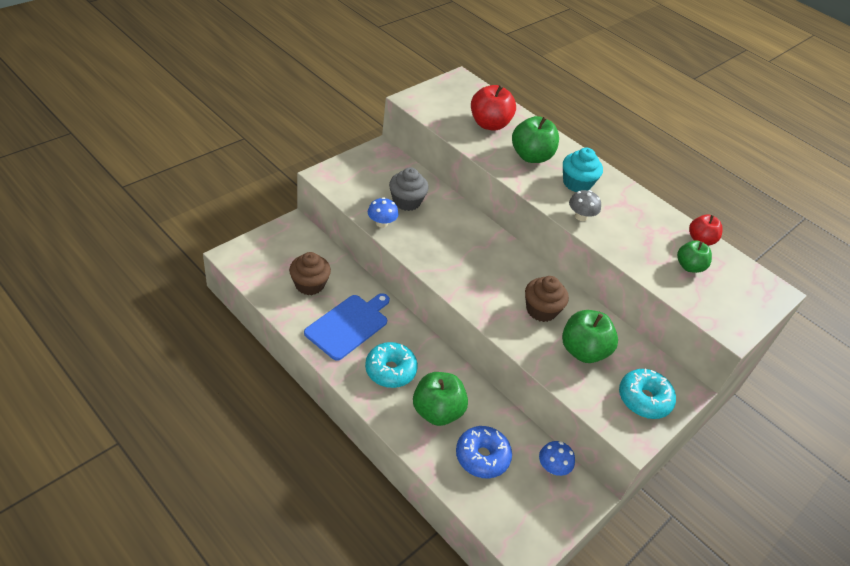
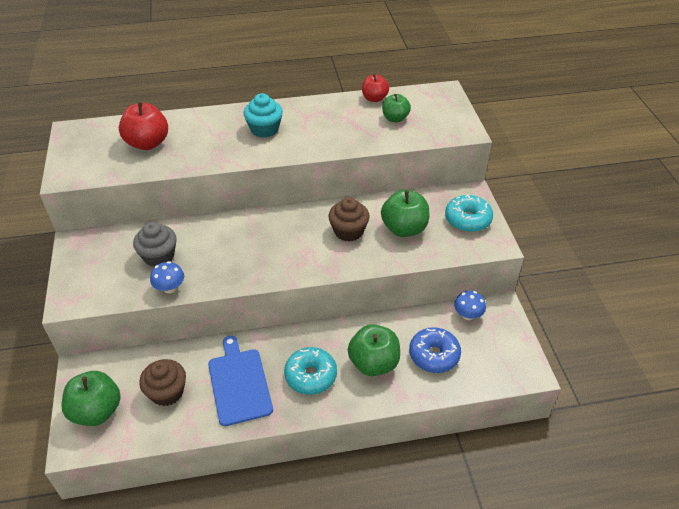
camera: 50 degrees left, 0 degrees up
(531, 156) = (210, 139): green apple -> green apple (97, 411)
(581, 216) = (301, 146): grey mushroom -> none

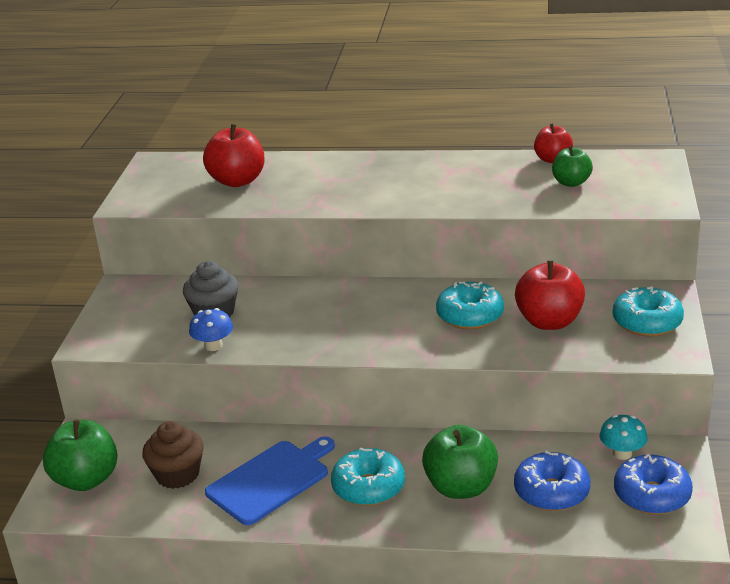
camera: 20 degrees right, 15 degrees down
(239, 383) = (271, 480): blue cutting board -> blue cutting board turned 45 degrees clockwise
(264, 129) = (389, 179): turquoise cupcake -> none
(348, 231) = (470, 316): brown cupcake -> turquoise donut
(404, 228) = (549, 322): green apple -> red apple
(468, 315) = (622, 453): blue mushroom -> turquoise mushroom
(497, 345) = (652, 495): none -> blue donut

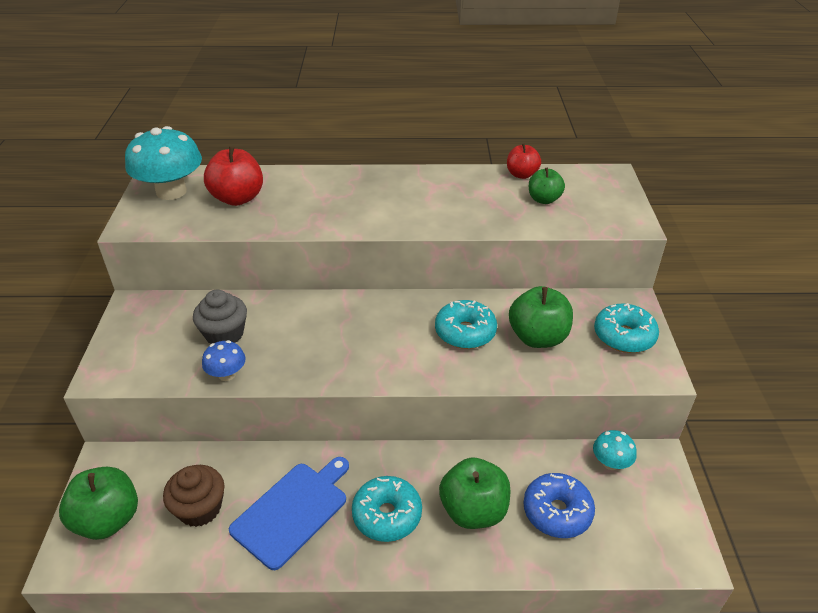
camera: 10 degrees left, 10 degrees up
(169, 175) = (171, 191): none -> turquoise mushroom
(549, 322) = (538, 337): red apple -> green apple
(652, 495) = (647, 511): blue donut -> none

